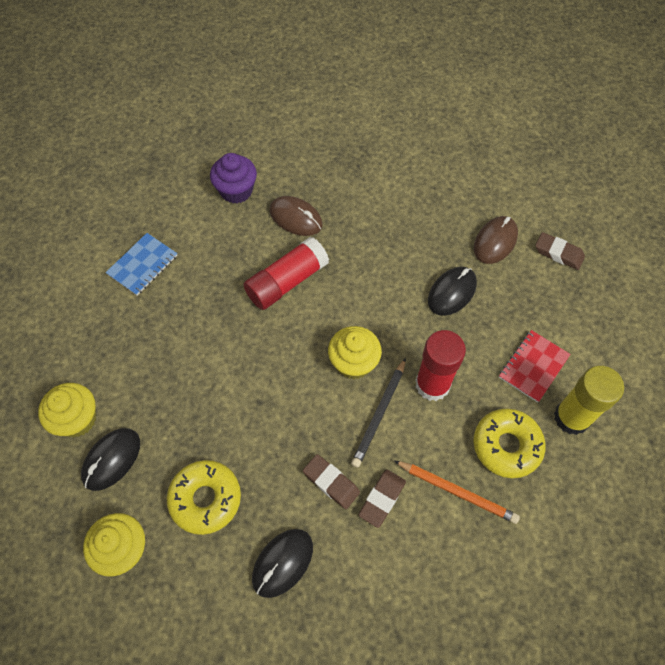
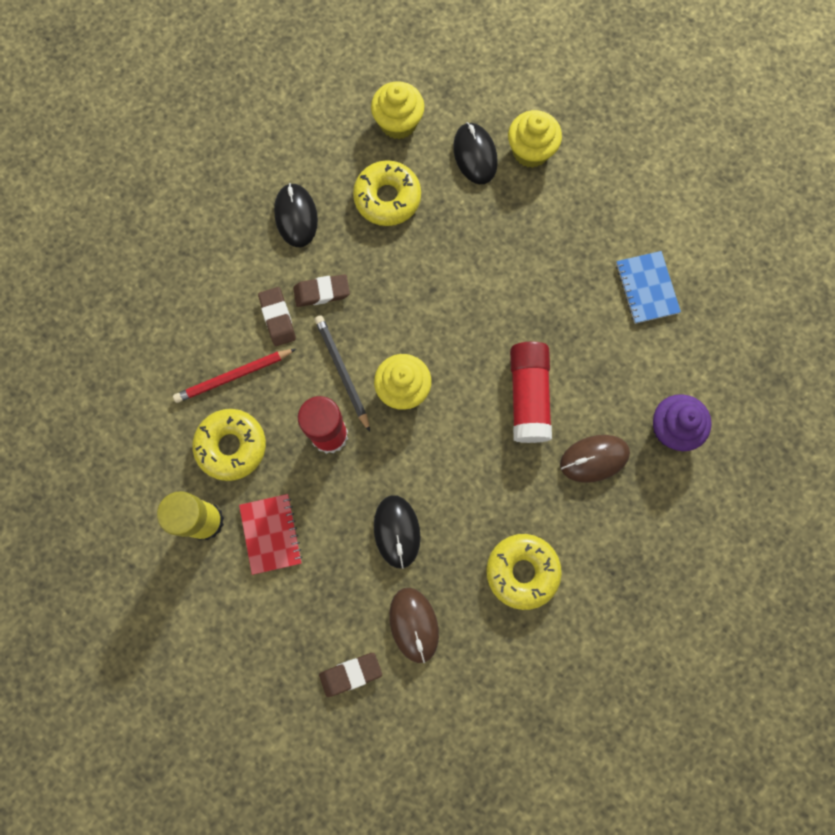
camera: 130 degrees right, 15 degrees up
(404, 209) = (522, 571): none -> yellow donut
(457, 492) = (234, 376): orange pencil -> red pencil

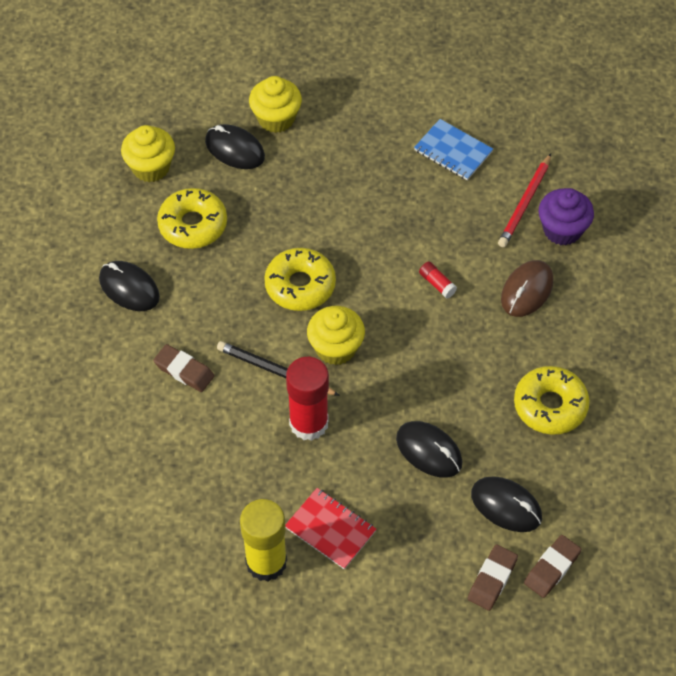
camera: 40 degrees left, 20 degrees down
(231, 446) = (235, 491): yellow donut -> yellow donut (300, 285)
(234, 376) = (187, 438): red pencil -> red pencil (525, 203)
(322, 292) = (203, 327): brown eraser -> brown eraser (552, 568)
(414, 625) = (506, 506): brown mouse -> black mouse
(528, 396) = (437, 284): red glue stick -> red glue stick, size x0.42

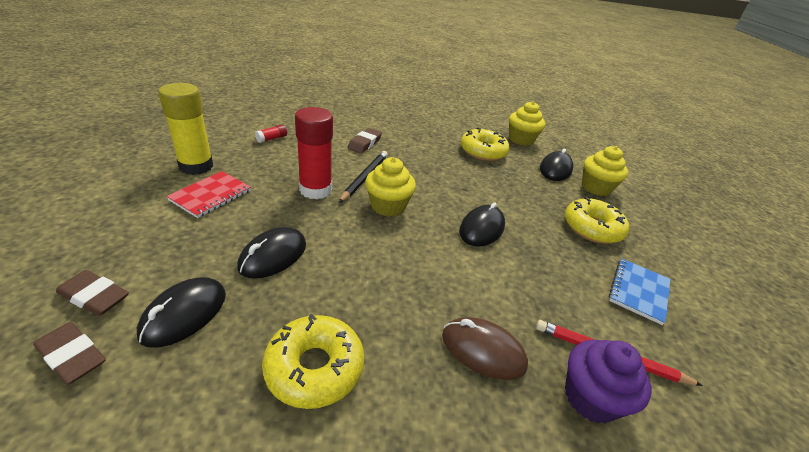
camera: 80 degrees right, 20 degrees down
(129, 288) = (426, 129): black mouse -> black mouse (481, 229)
(300, 285) = (445, 192): yellow donut -> yellow donut (592, 228)
(437, 284) = (469, 271): red glue stick -> red glue stick (272, 138)

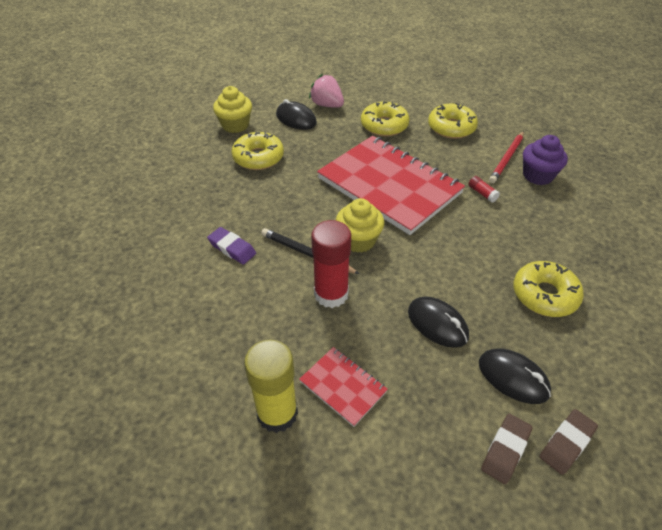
camera: 75 degrees left, 10 degrees up
(272, 138) = (208, 339): red glue stick -> red glue stick (482, 193)
(364, 144) = (232, 248): brown eraser -> purple eraser
(481, 229) = (389, 186): black mouse -> red notebook
(483, 350) = (514, 211): brown mouse -> none
(595, 188) = (327, 105): yellow cupcake -> pink strawberry
(638, 291) = (451, 128): blue notebook -> yellow donut

